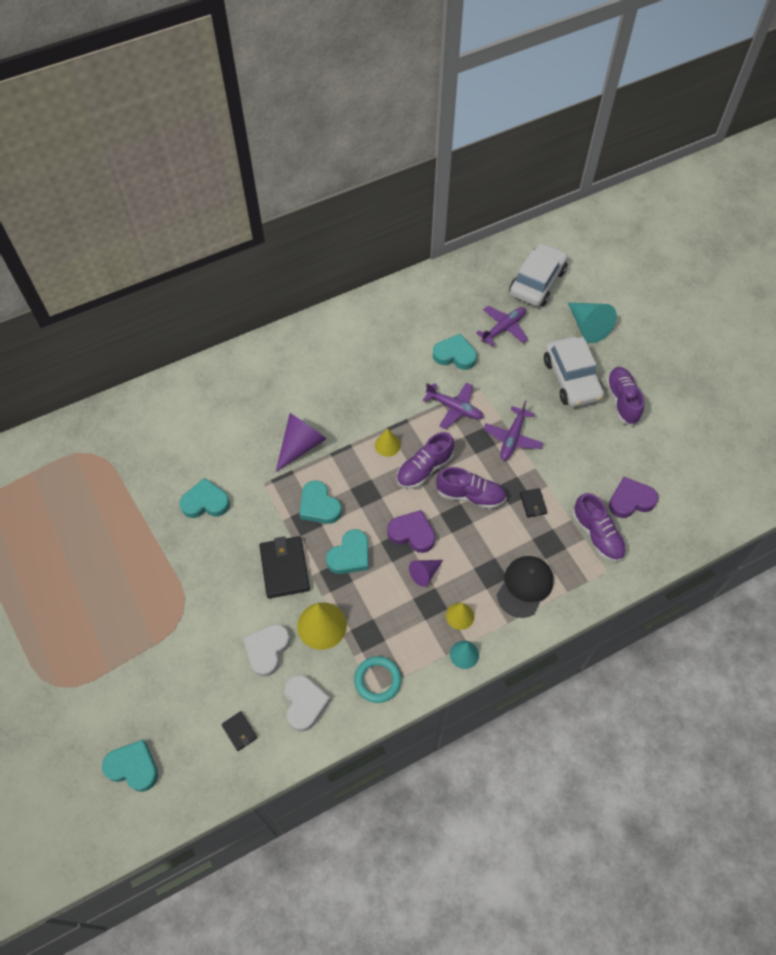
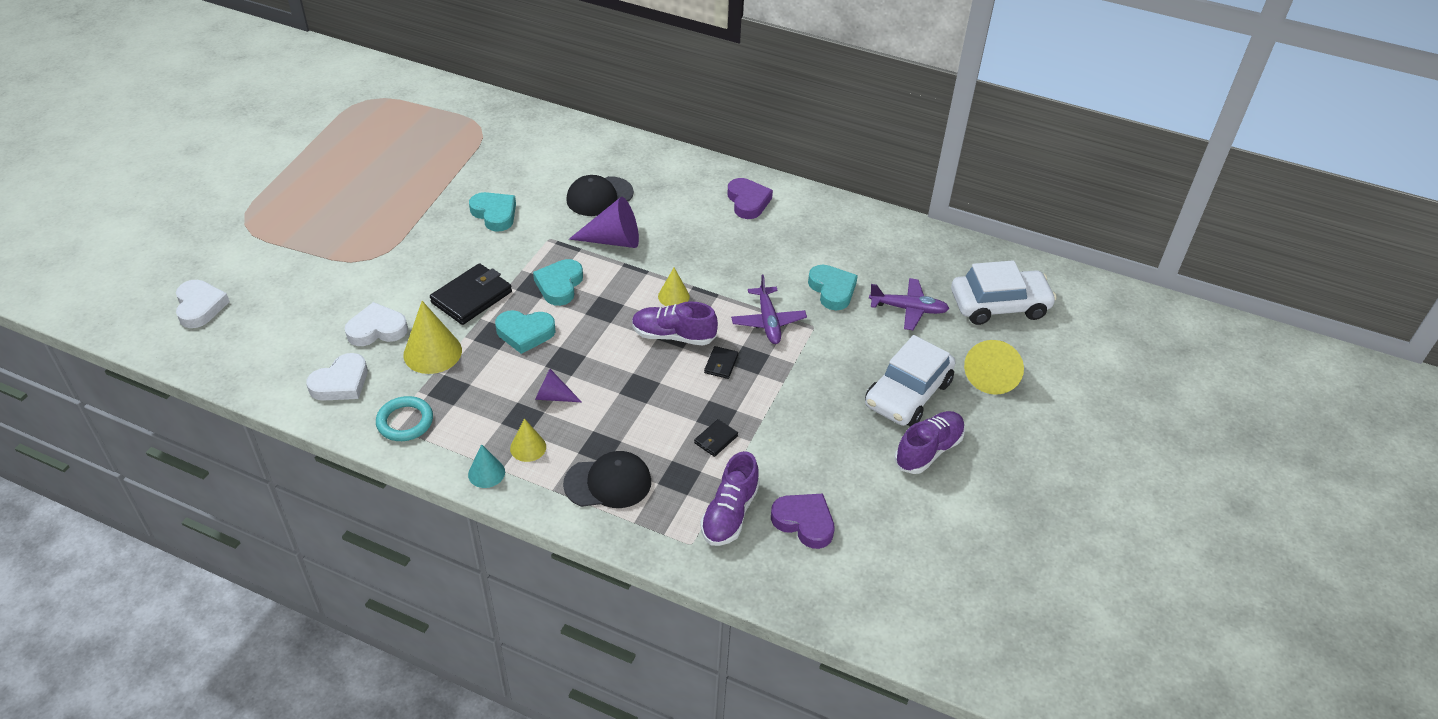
camera: 50 degrees right, 15 degrees down
(133, 767) = (200, 307): turquoise heart -> white heart
(239, 731) = (281, 354): black wallet -> black wallet (721, 364)
(246, 425) = (599, 196): none -> black cap
(412, 533) = (590, 364): purple heart -> purple heart (748, 202)
(470, 495) = (677, 385): purple shoe -> none
(512, 438) = (779, 383): purple plane -> none
(588, 327) = (992, 374): turquoise cone -> yellow cone

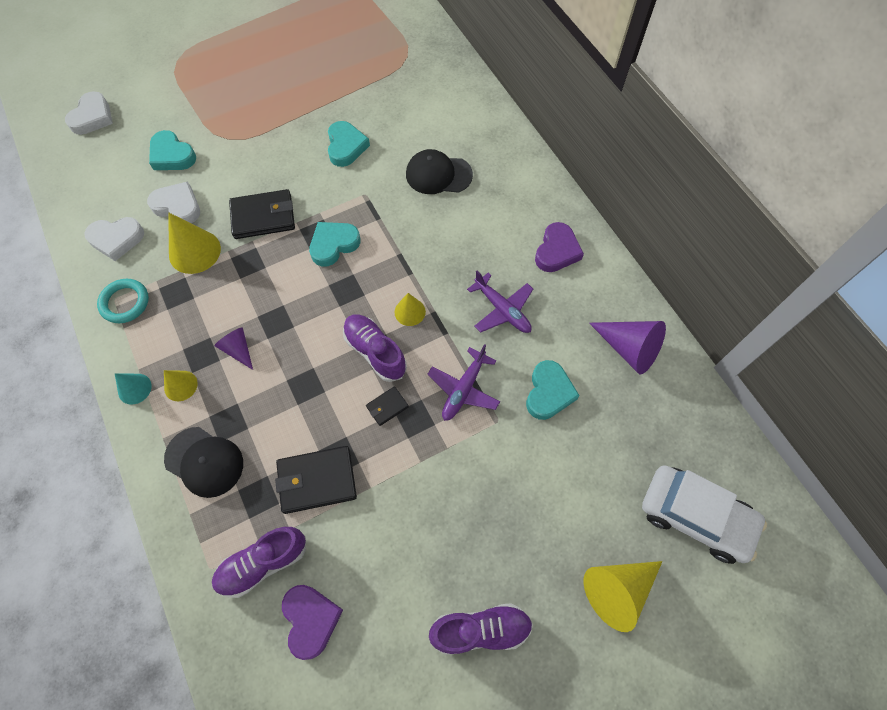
camera: 40 degrees right, 20 degrees up
(525, 333) = (270, 275): turquoise heart -> turquoise heart (172, 155)
(613, 240) = (411, 225): purple cone -> purple cone (629, 349)
(716, 439) = (317, 480): black wallet -> black wallet, size x1.98
(907, 394) = (517, 553): white car -> none
(908, 309) = (601, 460): purple plane -> purple plane (502, 310)

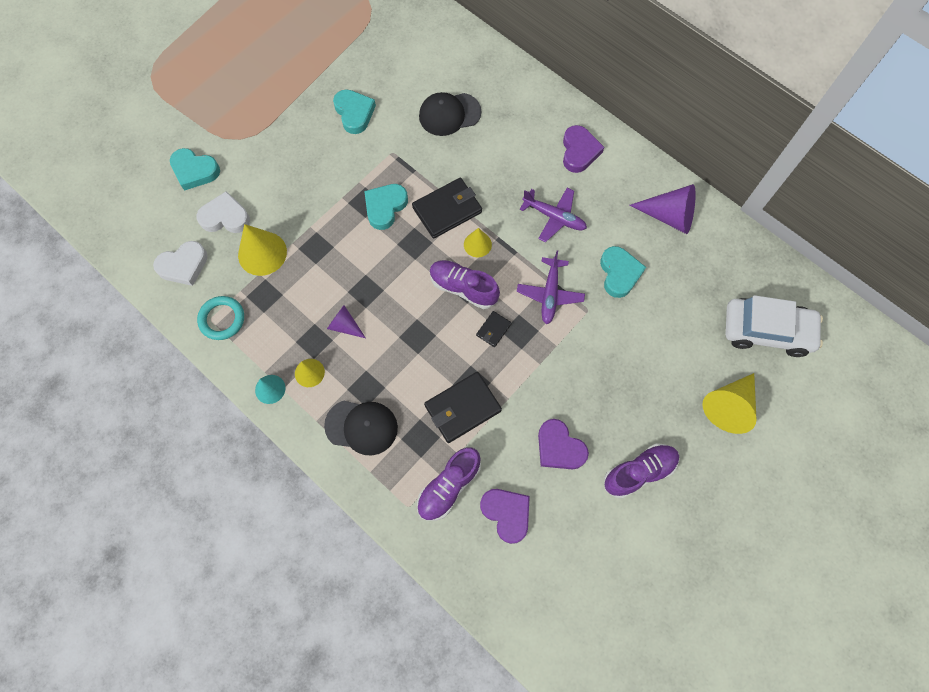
camera: 20 degrees left, 5 degrees up
(92, 117) = (97, 157): white heart -> none
(263, 217) = (309, 202): black wallet -> black wallet (447, 210)
(402, 565) = (559, 447): none -> purple heart

